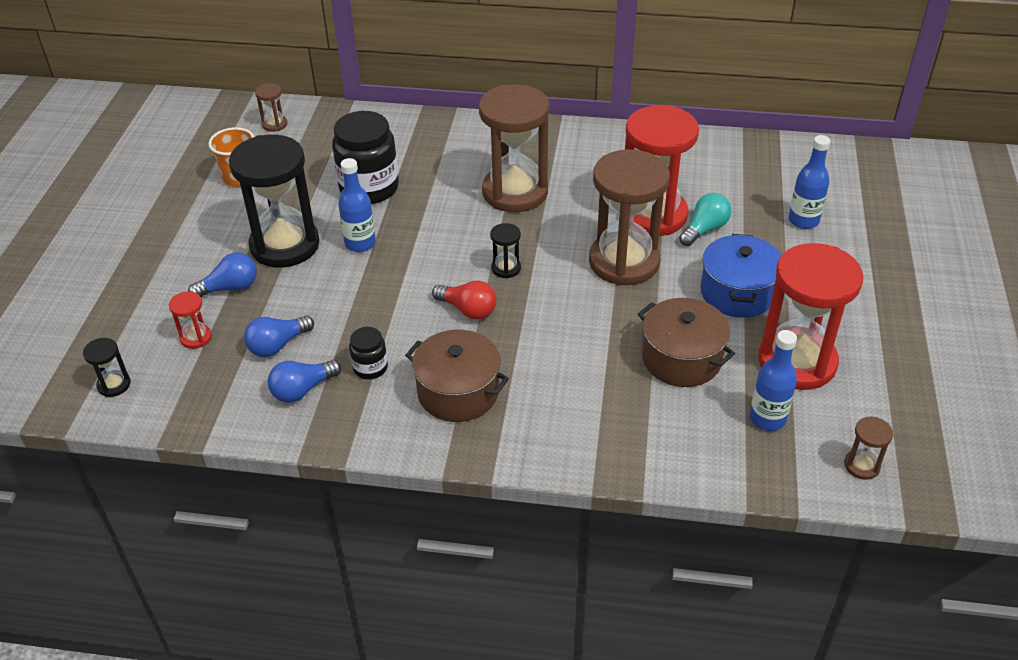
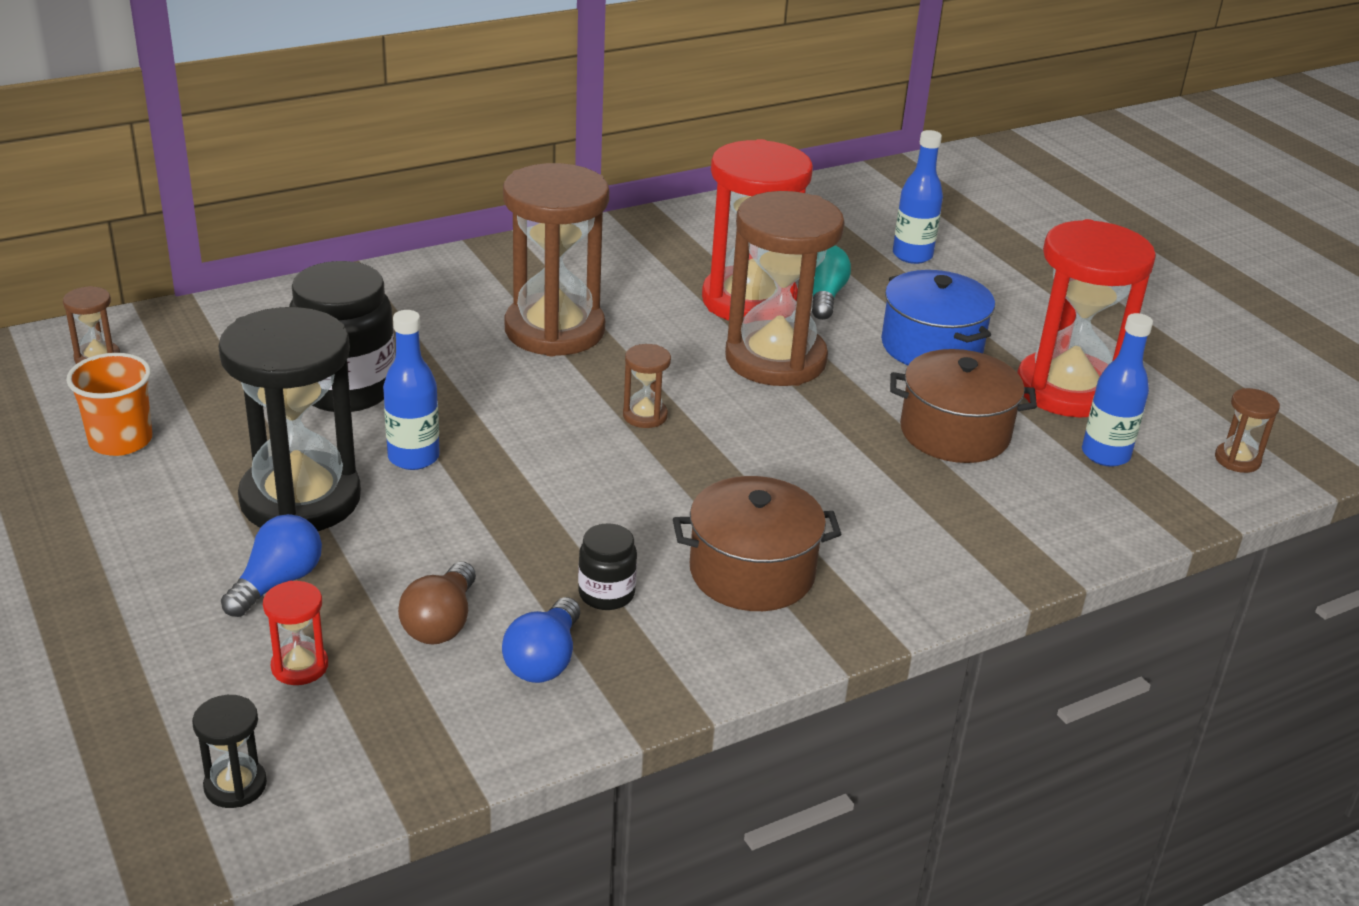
camera: 40 degrees left, 10 degrees down
(277, 345) = (441, 623): blue light bulb -> brown light bulb
(468, 310) = (653, 478): red light bulb -> none
(506, 268) = (645, 416): black hourglass -> brown hourglass

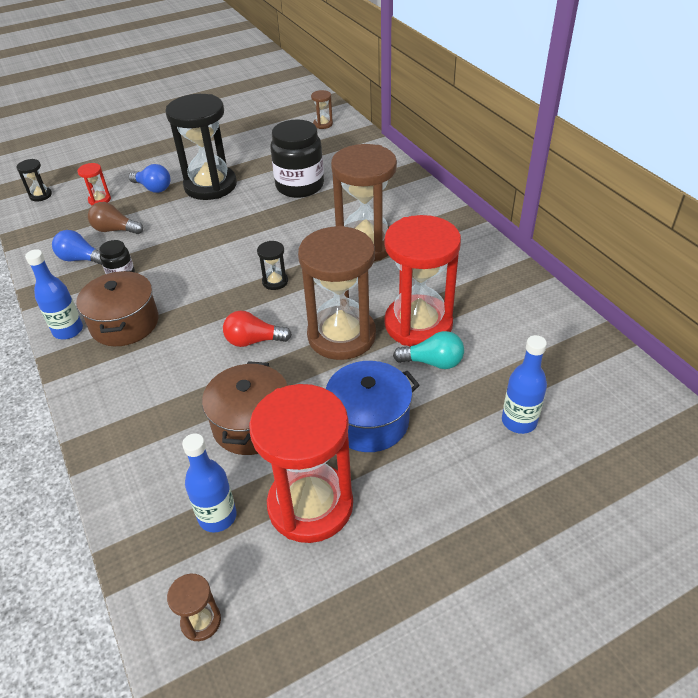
camera: 95 degrees right, 10 degrees up
(121, 441) = (258, 140): orange cup -> none
(413, 457) = (240, 211): blue bottle -> blue bottle (68, 330)
(645, 416) = (275, 282): brown hourglass -> black hourglass
(790, 434) = (253, 341): none -> red light bulb

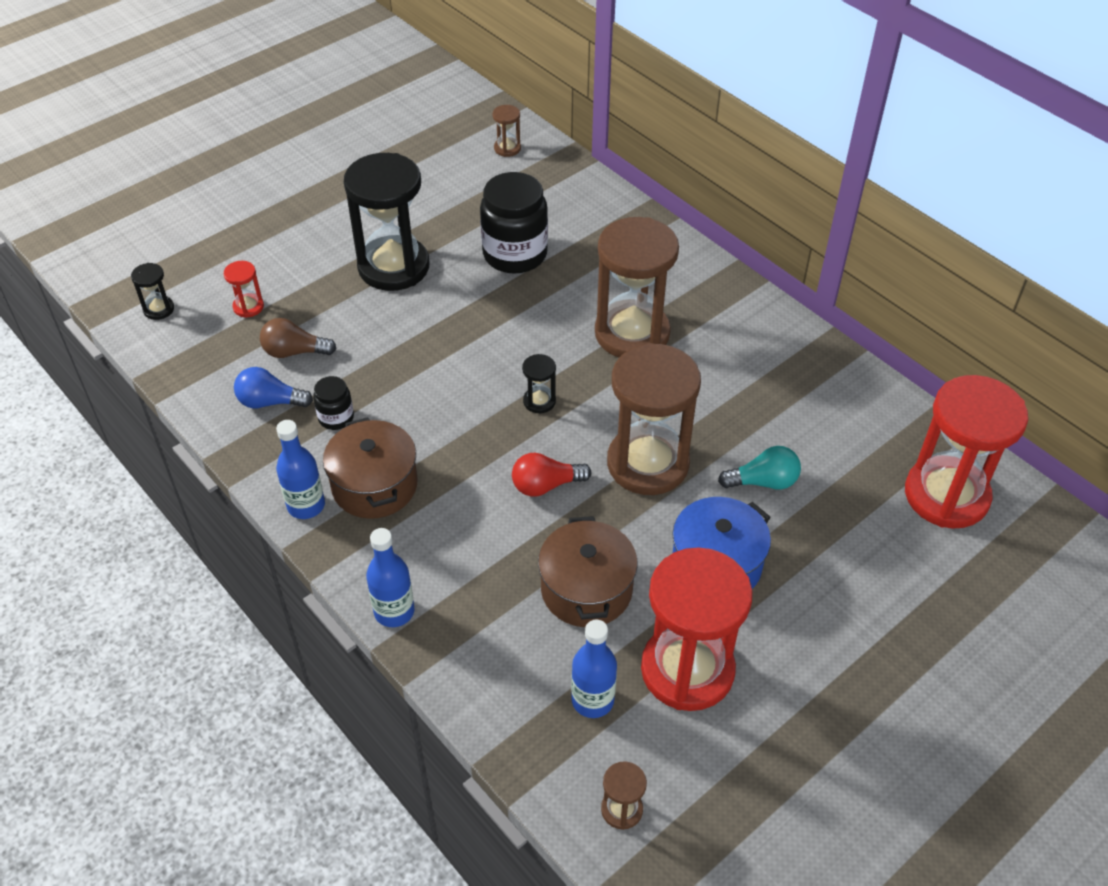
camera: 15 degrees left, 5 degrees up
(153, 188) = (315, 279): blue light bulb -> none
(418, 324) = (731, 435): red hourglass -> red hourglass (946, 495)
(519, 421) = (876, 538): blue bottle -> blue bottle (394, 611)

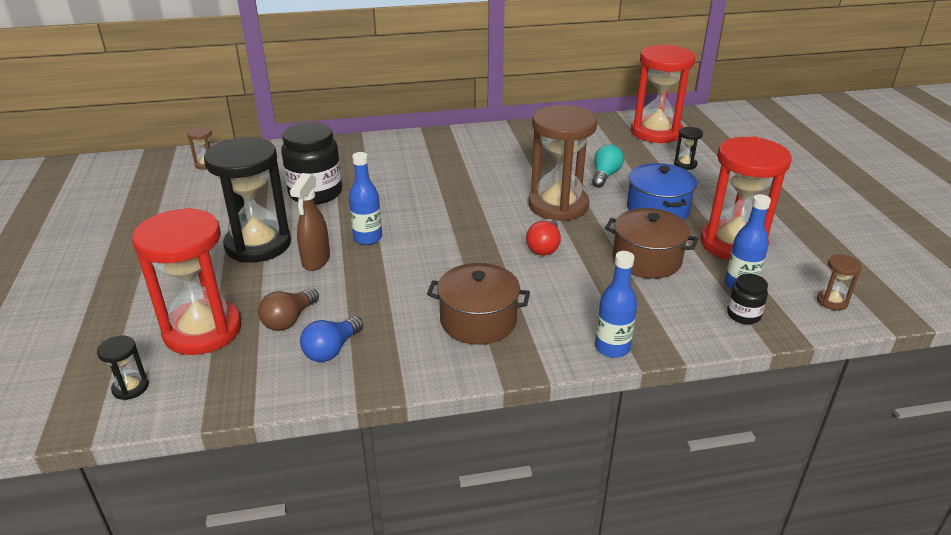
camera: 60 degrees left, 15 degrees down
(248, 307) = (203, 330): red hourglass -> red hourglass, size x2.41
(306, 505) = (468, 363): blue bottle -> blue bottle (367, 238)
(336, 418) = (387, 319): black jar -> black jar (743, 315)
(394, 320) = (316, 261): none -> brown spray bottle
(539, 401) = (465, 226): black hourglass -> black hourglass (685, 164)
(632, 333) = (442, 176): brown hourglass -> none

